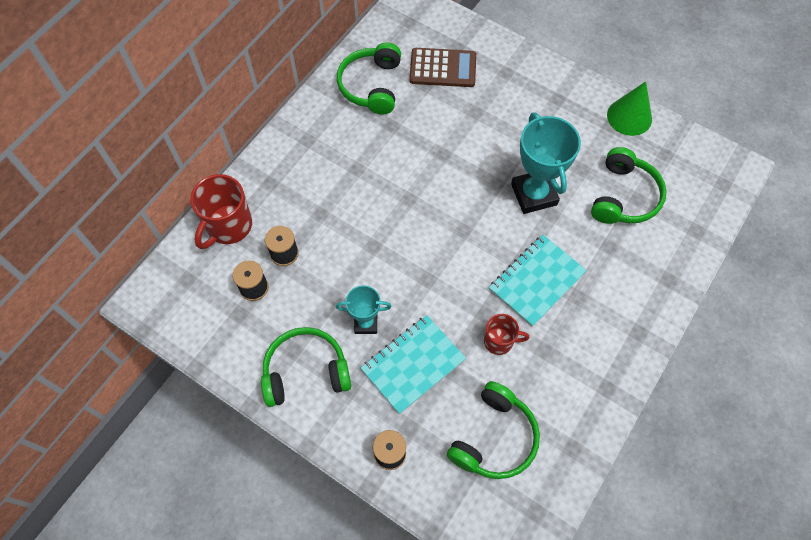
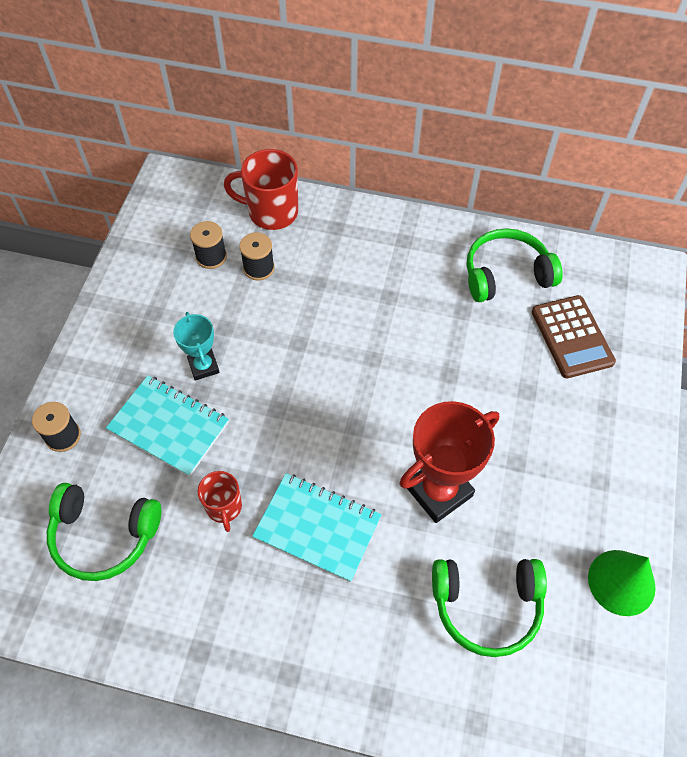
camera: 70 degrees right, 5 degrees down
(306, 372) = (133, 331): green headphones -> none
(534, 194) = (439, 491): turquoise trophy -> red trophy

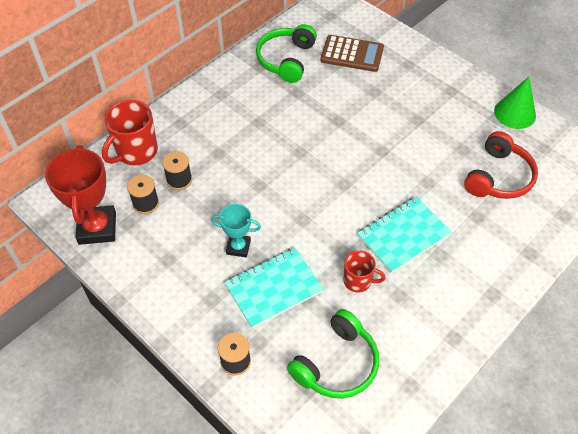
camera: 60 degrees left, 5 degrees down
(439, 491) = (414, 164): red trophy -> red trophy (97, 228)
(486, 606) = (498, 177): green headphones -> red headphones

